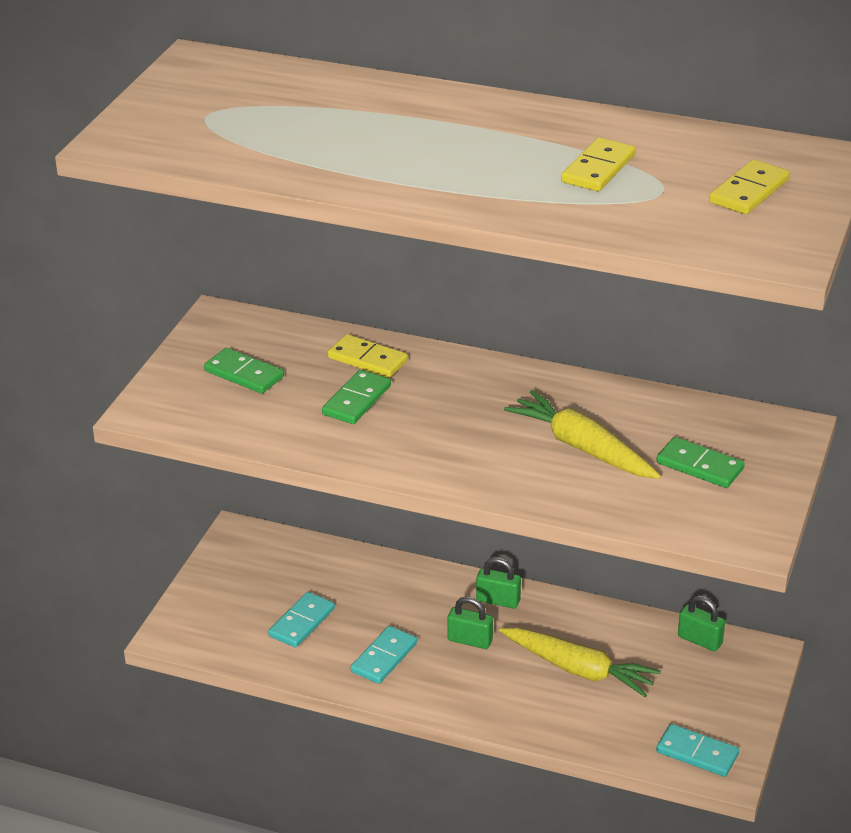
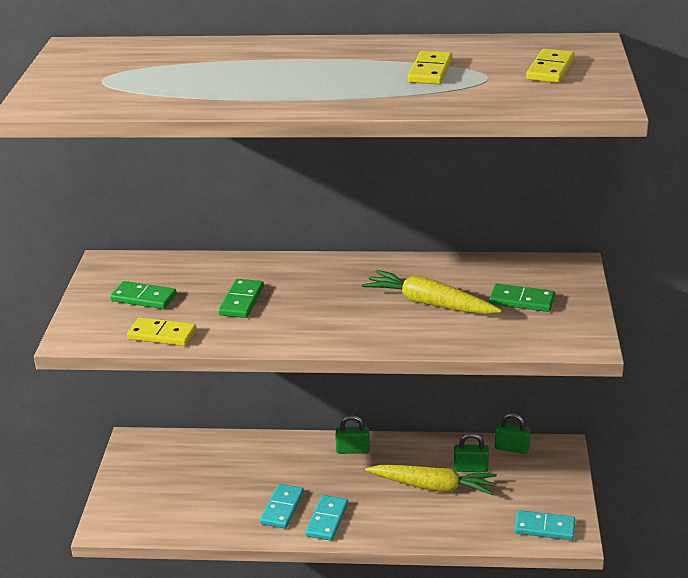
camera: 15 degrees left, 5 degrees down
(302, 622) = (208, 496): turquoise domino -> turquoise domino (327, 520)
(367, 359) = (237, 272): yellow domino -> yellow domino (162, 335)
(470, 640) = (343, 482): green padlock -> green padlock (471, 468)

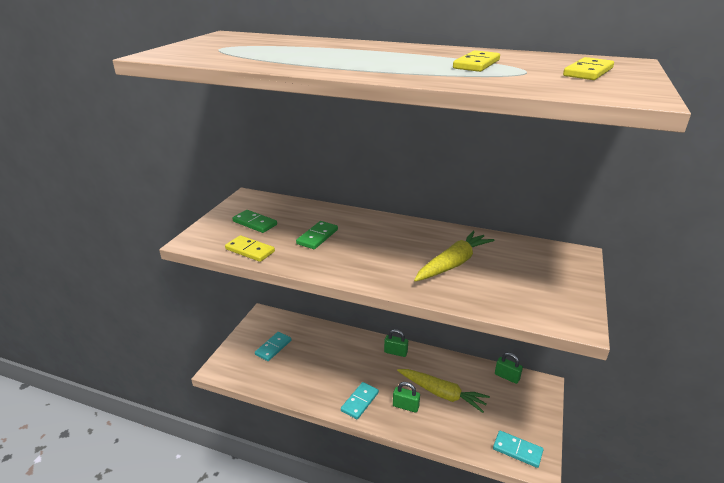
camera: 15 degrees right, 0 degrees up
(282, 508) = (333, 385): turquoise domino -> turquoise domino (273, 347)
(429, 303) = (453, 264): yellow carrot -> yellow carrot turned 90 degrees clockwise
(471, 468) = (473, 385): green padlock -> green padlock (405, 406)
(522, 300) = (528, 275): green domino -> none

